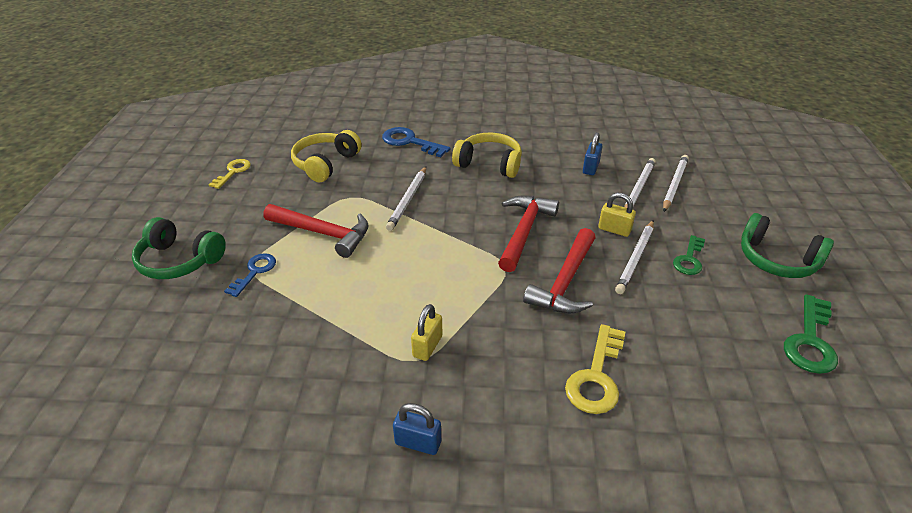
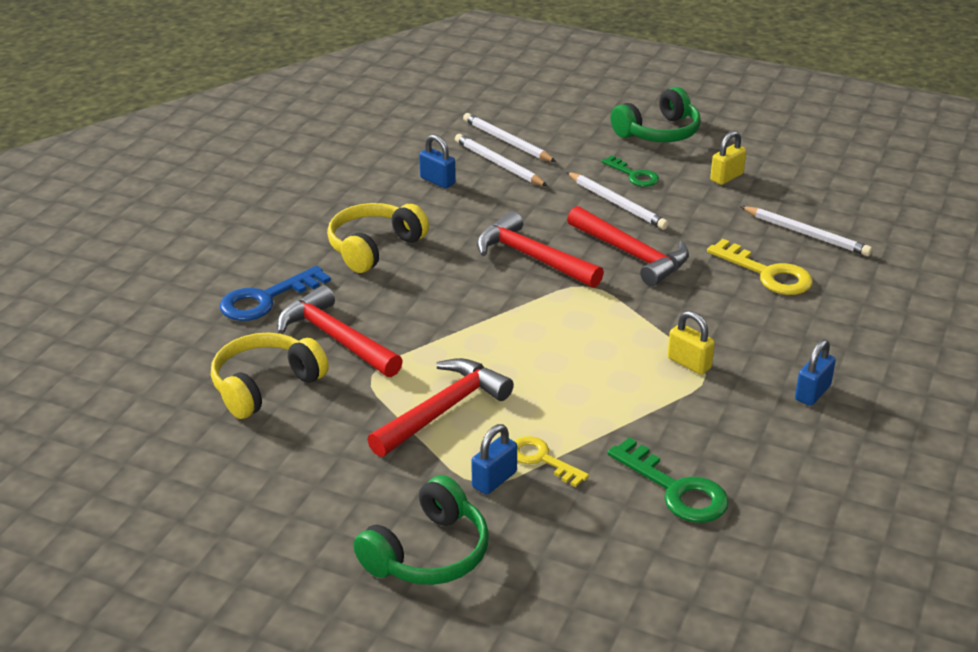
camera: 70 degrees left, 5 degrees down
(233, 172) = (216, 485): yellow key -> yellow key (542, 459)
(254, 272) = (494, 480): blue key -> blue padlock
(325, 164) = (265, 386): yellow headphones -> yellow headphones turned 90 degrees clockwise
(382, 175) = (335, 338): none -> red hammer
(408, 200) = (412, 327): white pencil -> white pencil (806, 234)
(614, 230) = (563, 201): yellow padlock -> yellow padlock (726, 177)
(810, 341) = (765, 157): green key -> green key (675, 489)

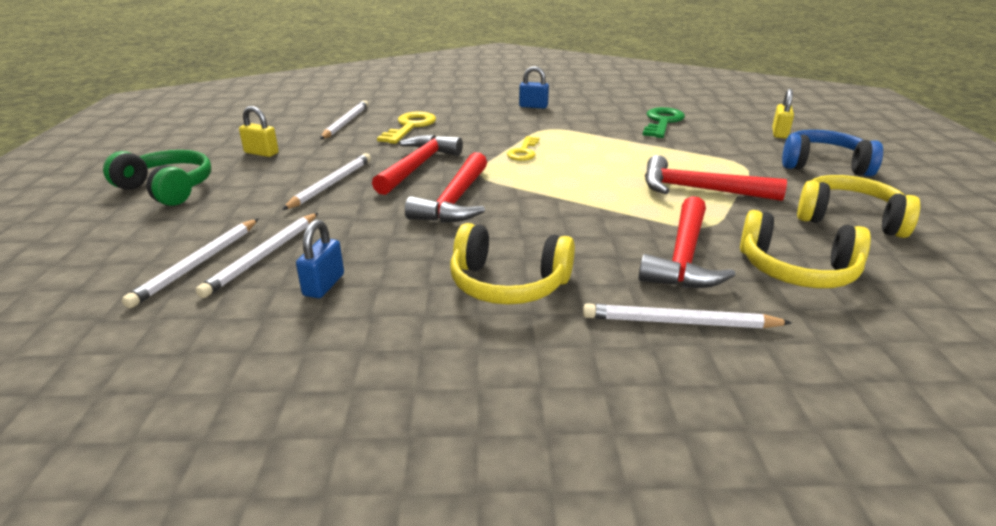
camera: 115 degrees left, 5 degrees down
(266, 299) = (680, 322): blue key -> white pencil
(303, 475) = (849, 219): none -> yellow headphones
(428, 553) = (823, 165): green headphones -> blue headphones
(494, 480) = (735, 161): blue padlock -> none
(542, 459) = (694, 153): yellow key -> yellow key (523, 152)
(634, 175) = (269, 186): green key -> none
(689, 363) = (542, 133): yellow padlock -> yellow padlock (779, 133)

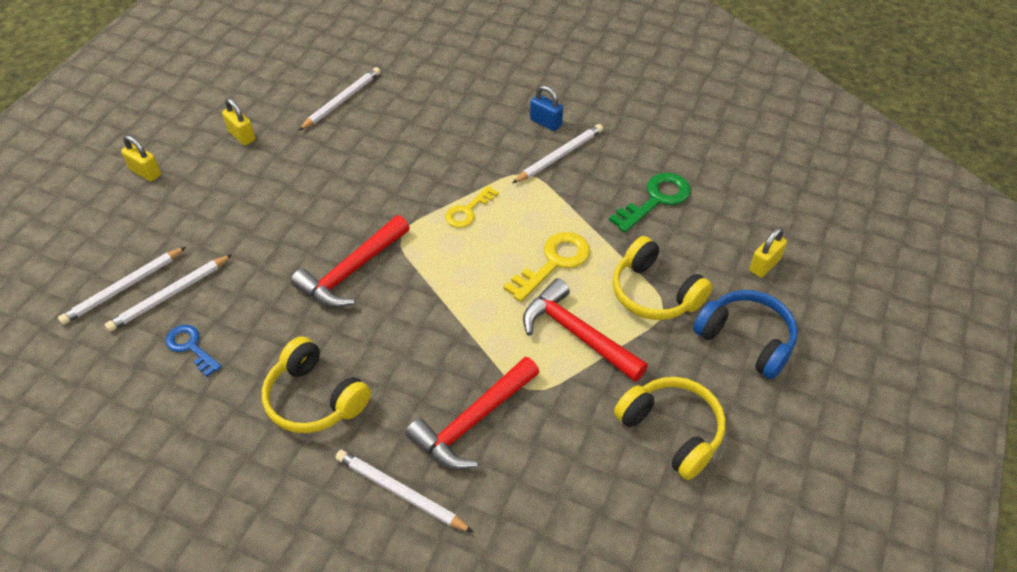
camera: 25 degrees right, 20 degrees up
(167, 189) = (145, 172): green headphones -> yellow padlock
(324, 285) = (191, 347): blue padlock -> blue key
(331, 184) = (269, 209): white pencil -> white pencil (559, 156)
(410, 127) = (395, 128): yellow key -> yellow key (553, 263)
(417, 166) = (356, 204): red hammer -> none
(796, 270) = (548, 476): yellow headphones -> yellow headphones (654, 293)

